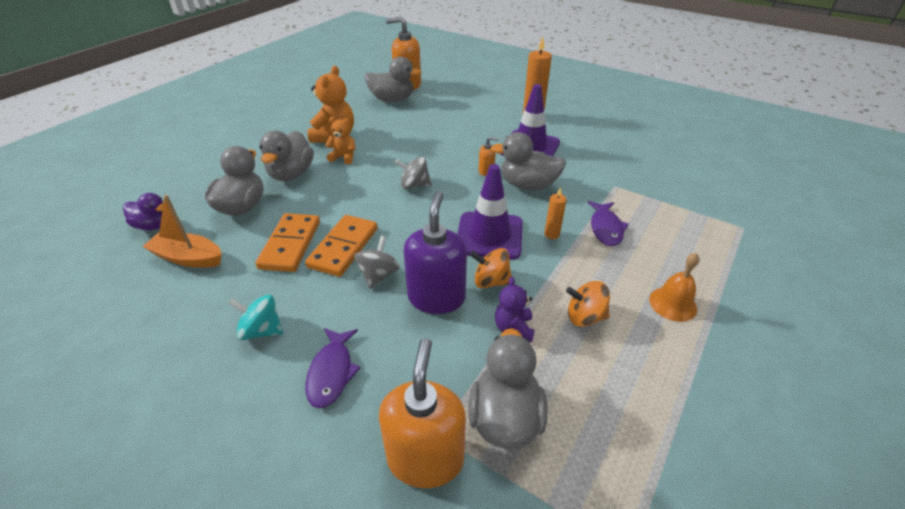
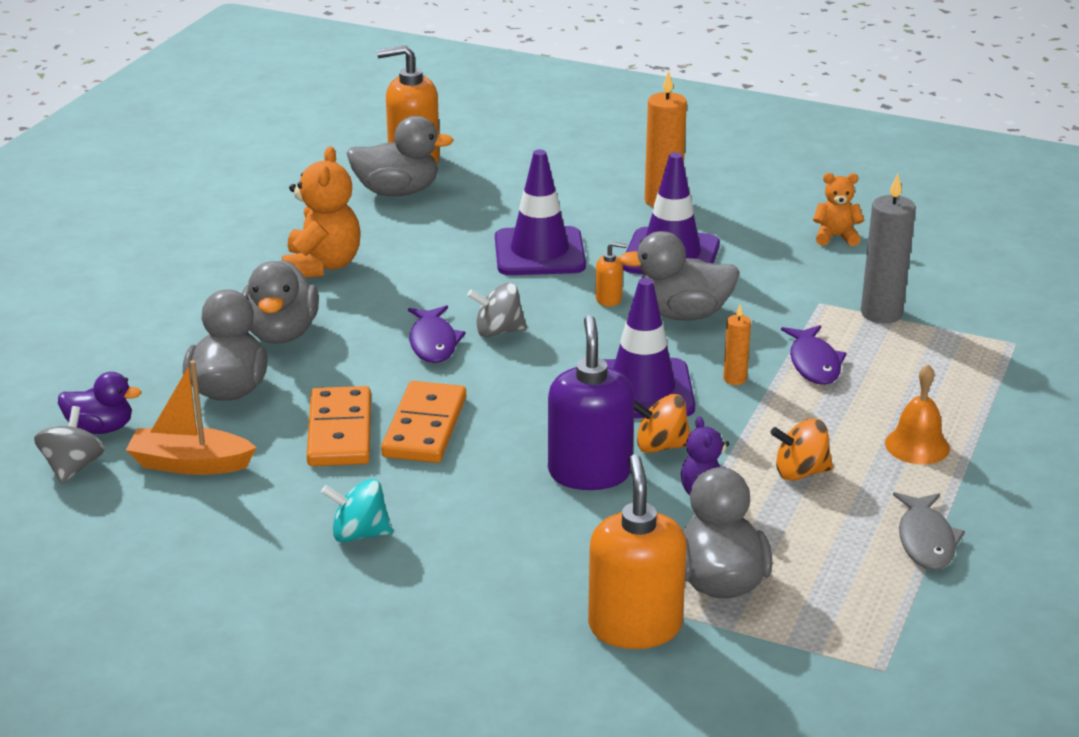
camera: 10 degrees left, 10 degrees down
(332, 372) = (481, 565): purple fish -> purple fish (433, 343)
(343, 157) = (357, 299): orange teddy bear -> orange teddy bear (835, 237)
(378, 275) = (494, 455): grey spinning top -> grey spinning top (73, 467)
(455, 139) = (539, 252): none -> purple traffic cone
(653, 197) = (881, 313): none -> grey candle
(676, 398) = (926, 540): none -> grey fish

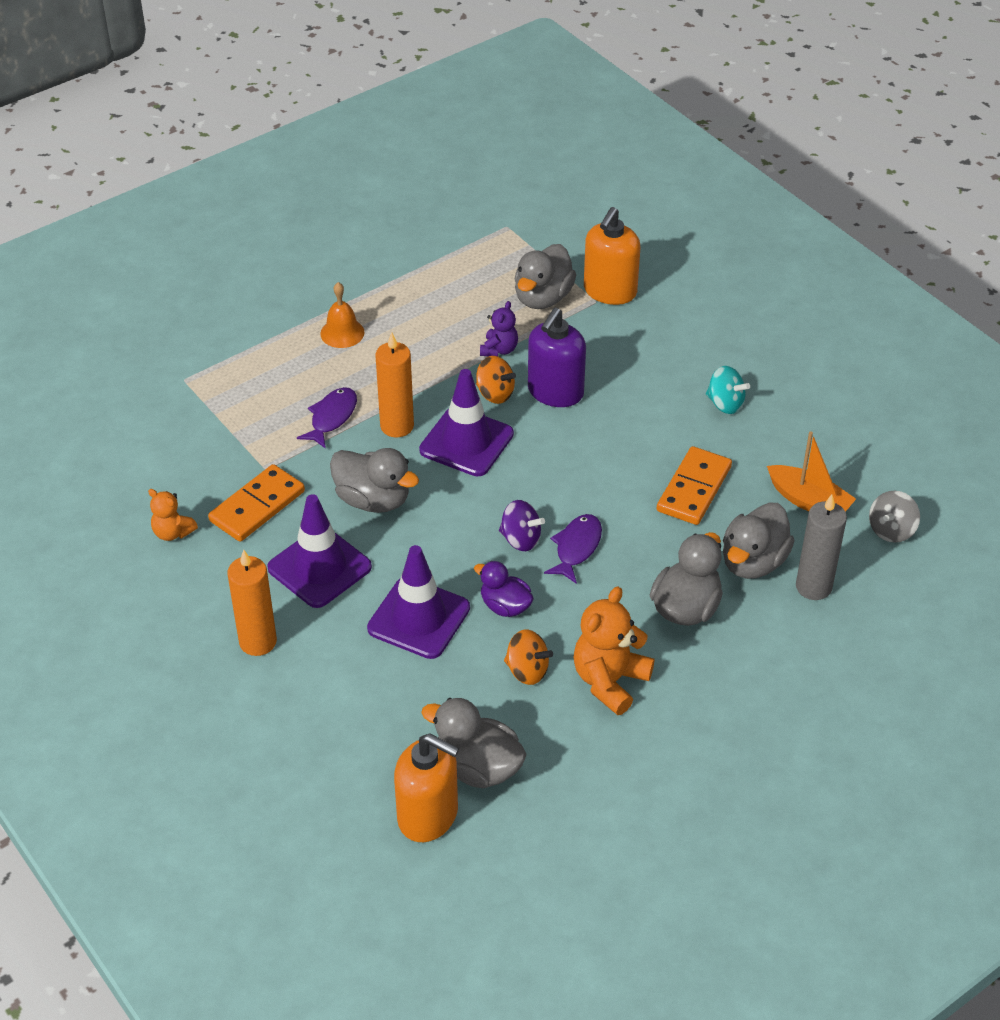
camera: 150 degrees left, 15 degrees up
(101, 428) = (861, 560): purple duck -> purple duck (505, 606)
(424, 427) = (634, 469): orange domino -> orange domino (257, 506)
(498, 331) = (520, 539): grey spinning top -> purple spinning top
(609, 299) = (411, 539): orange soap dispenser -> none
(735, 379) = (397, 426): orange candle -> orange candle, size x1.88
(800, 472) = (430, 343): orange spinning top -> orange spinning top (527, 670)
(881, 313) = (236, 441): grey candle -> grey candle (813, 587)
(926, 540) = (409, 277): grey fish -> none

